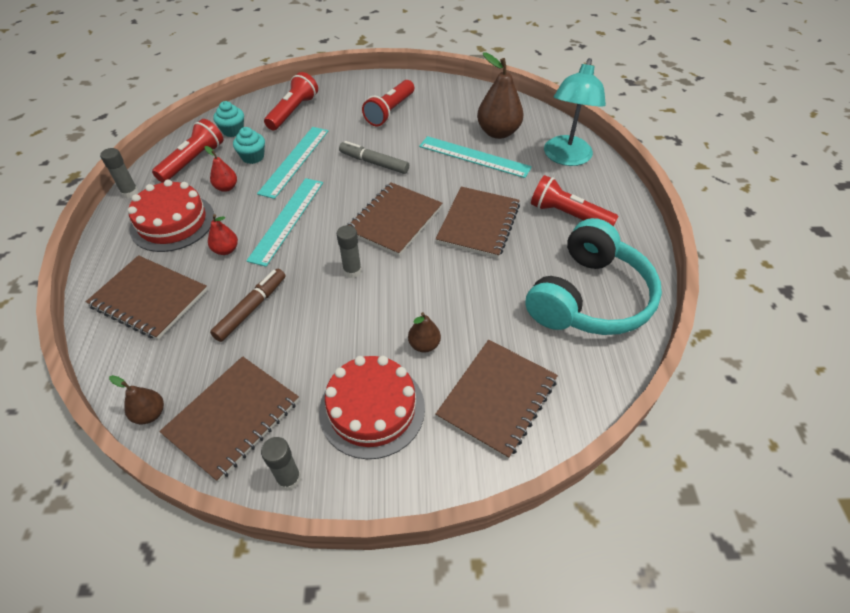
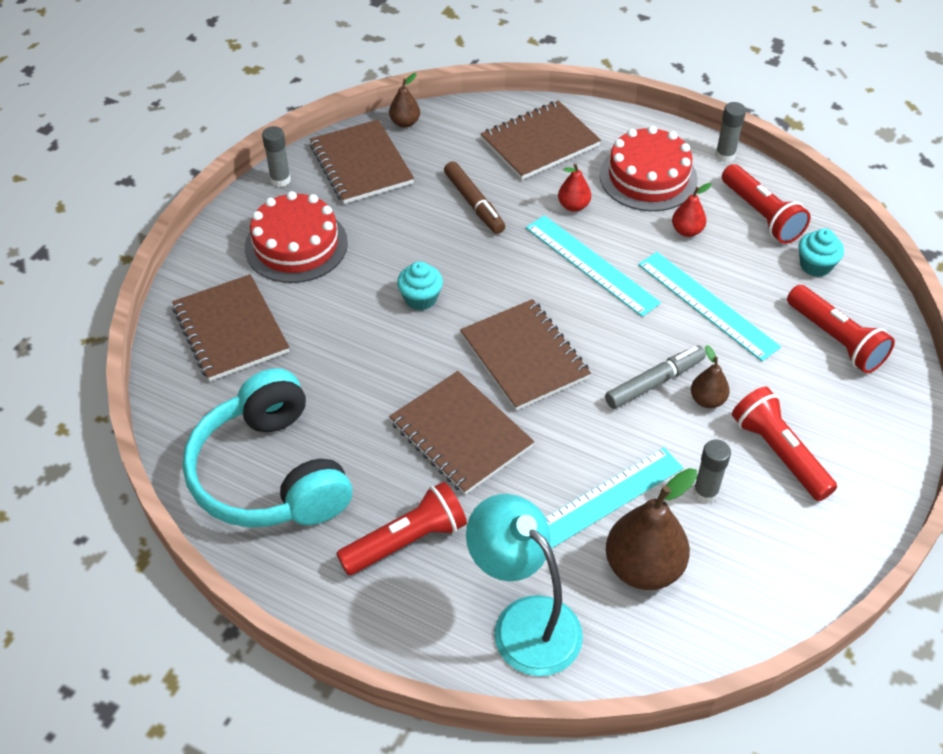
camera: 120 degrees right, 0 degrees up
(253, 157) = (739, 269): turquoise cupcake -> turquoise cupcake (420, 298)
(352, 271) = (469, 290): grey glue stick -> grey glue stick (705, 493)
(424, 345) = (330, 306): brown pear -> brown pear (707, 400)

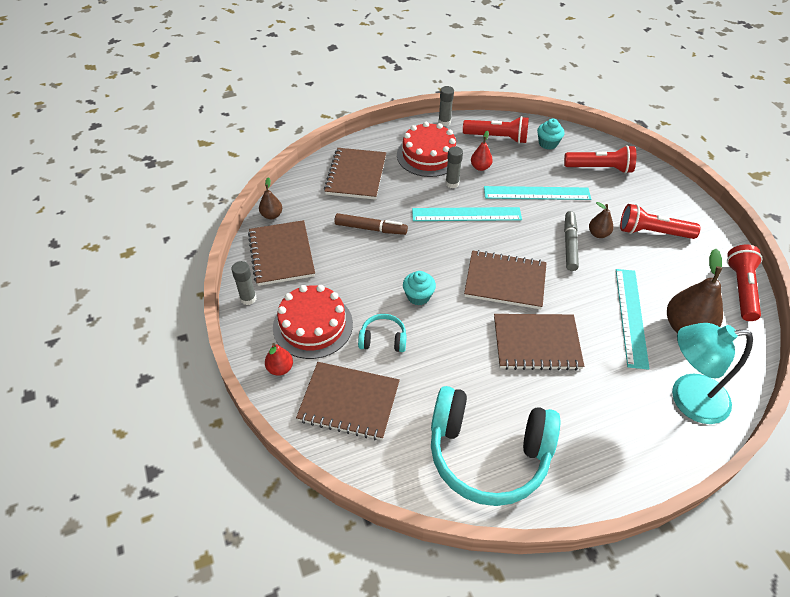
camera: 50 degrees left, 0 degrees up
(333, 307) = (383, 339): none -> turquoise headphones
(361, 164) = (281, 254): brown notebook -> brown notebook turned 60 degrees clockwise
(406, 541) = (593, 417): red flashlight -> red flashlight (741, 289)
(573, 206) = (417, 193): red pear -> red pear (280, 368)
(705, 493) = (656, 273): grey glue stick -> grey glue stick (452, 183)

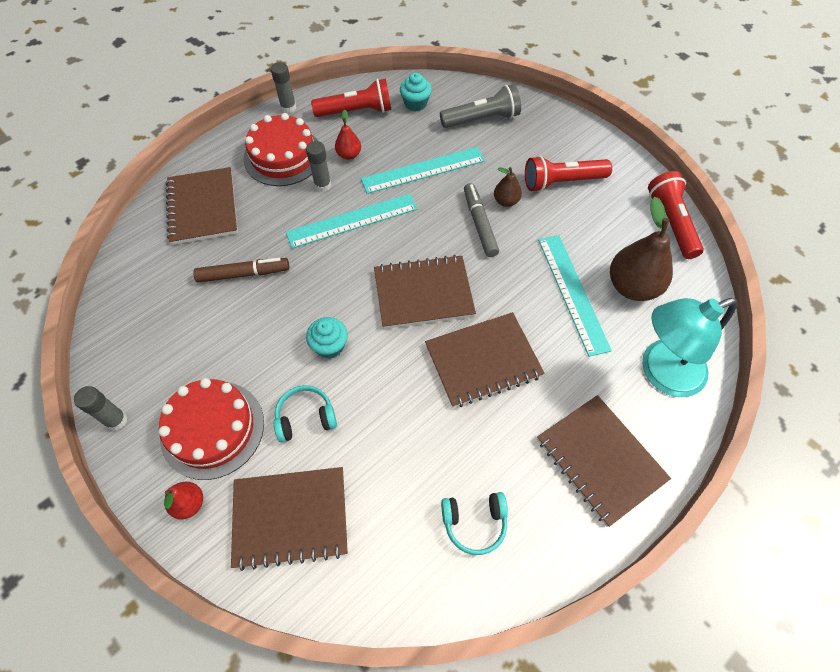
camera: 20 degrees left, 10 degrees up
(272, 215) = (111, 294): brown pear -> none
(281, 254) = (141, 344): brown notebook -> brown notebook (600, 460)
(488, 454) = (474, 523): turquoise headphones -> turquoise headphones, size x0.43
(599, 168) = (481, 119): red flashlight -> grey flashlight

